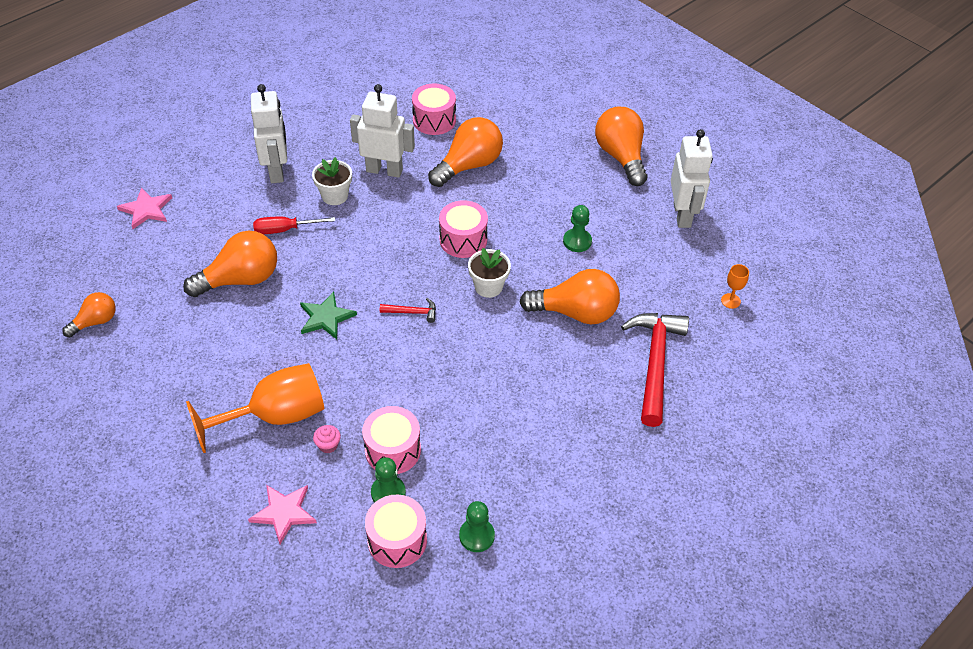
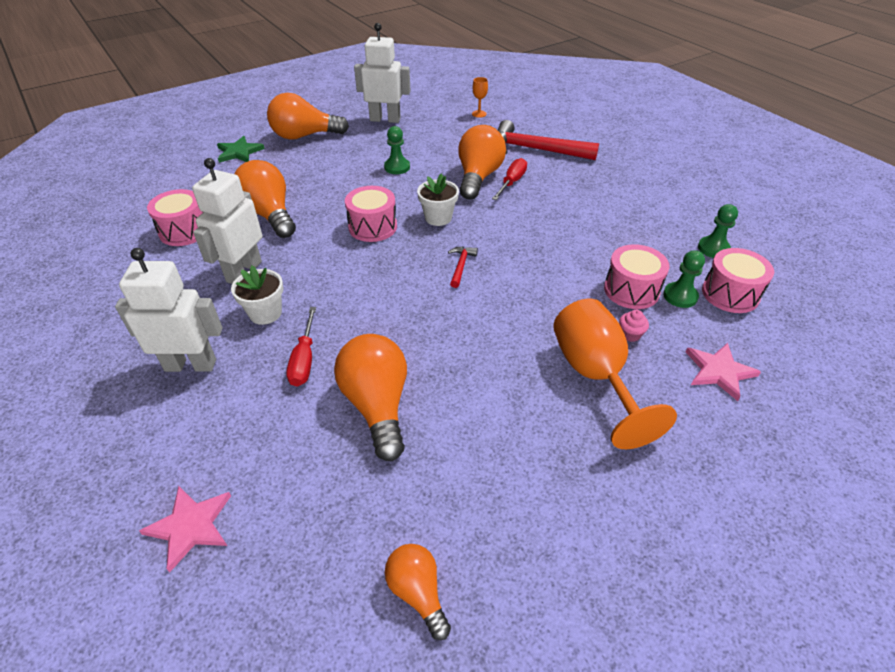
camera: 80 degrees left, 5 degrees down
(326, 317) = (456, 329): green star -> green star (239, 152)
(572, 343) = (511, 182): none -> red screwdriver

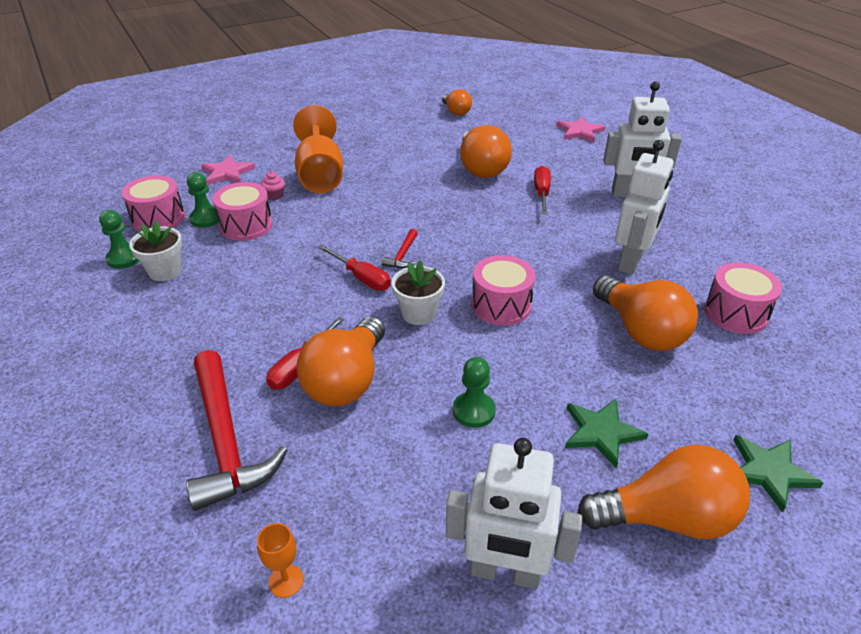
camera: 175 degrees left, 5 degrees down
(265, 313) = (589, 225): white flower pot -> white flower pot (165, 271)
(323, 162) = (601, 432): none -> green star
(491, 242) = (362, 278): none -> red screwdriver
(535, 149) = (226, 441): red hammer -> red hammer turned 45 degrees clockwise

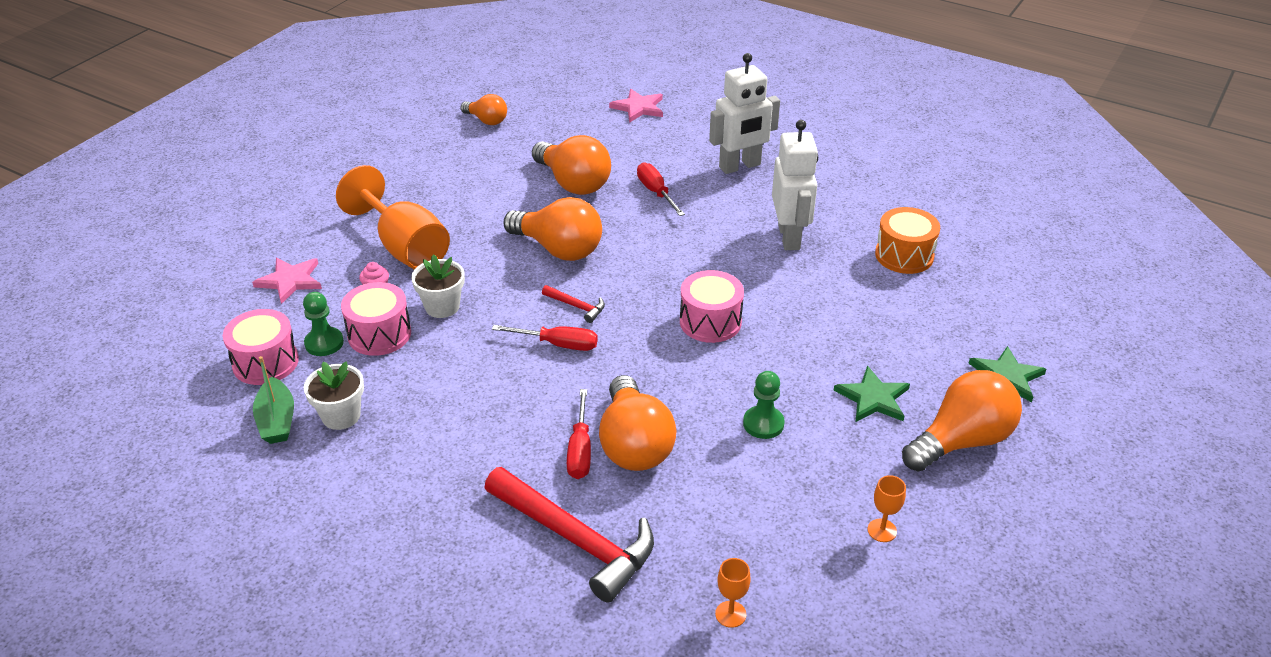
camera: 30 degrees left, 0 degrees up
(124, 258) = (277, 420): green pawn -> green boat
(402, 255) = (577, 306): red hammer -> red hammer turned 45 degrees counterclockwise
(418, 313) = (643, 358): white flower pot -> white flower pot (442, 306)
(505, 572) = (882, 530): white robot -> orange goblet
(640, 331) = (842, 300): orange light bulb -> orange light bulb (558, 249)
(735, 313) = (904, 255): pink drum -> orange drum

